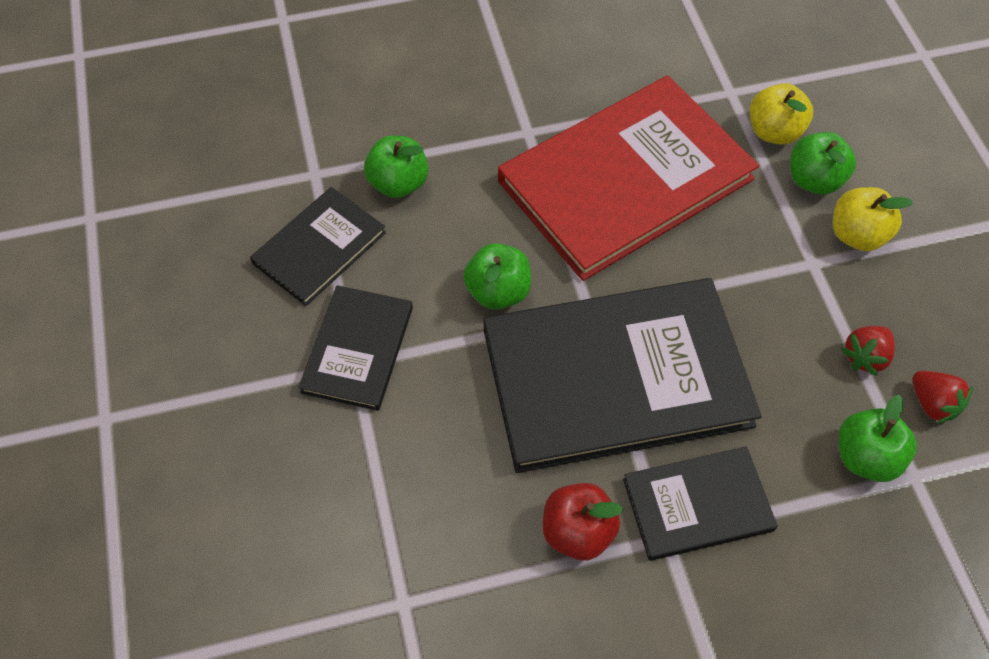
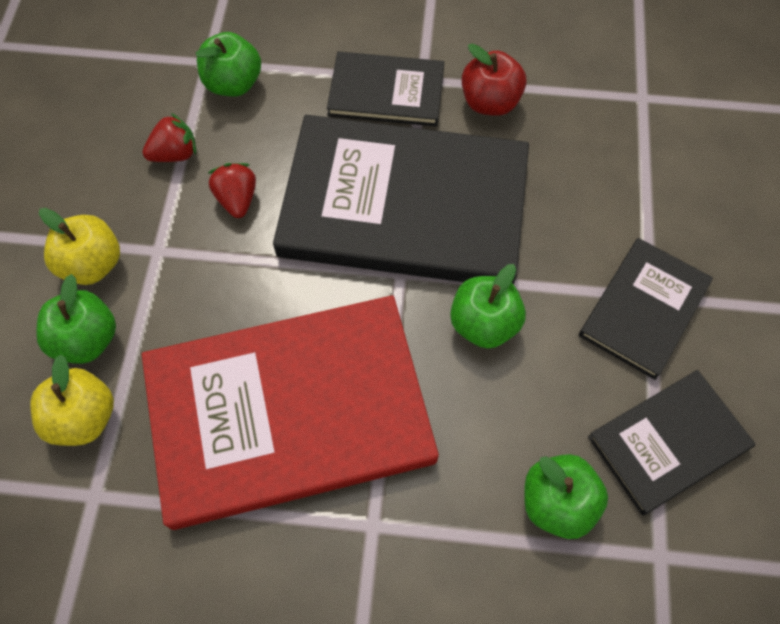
camera: 160 degrees left, 5 degrees up
(932, 404) = (150, 103): red strawberry -> red strawberry (237, 199)

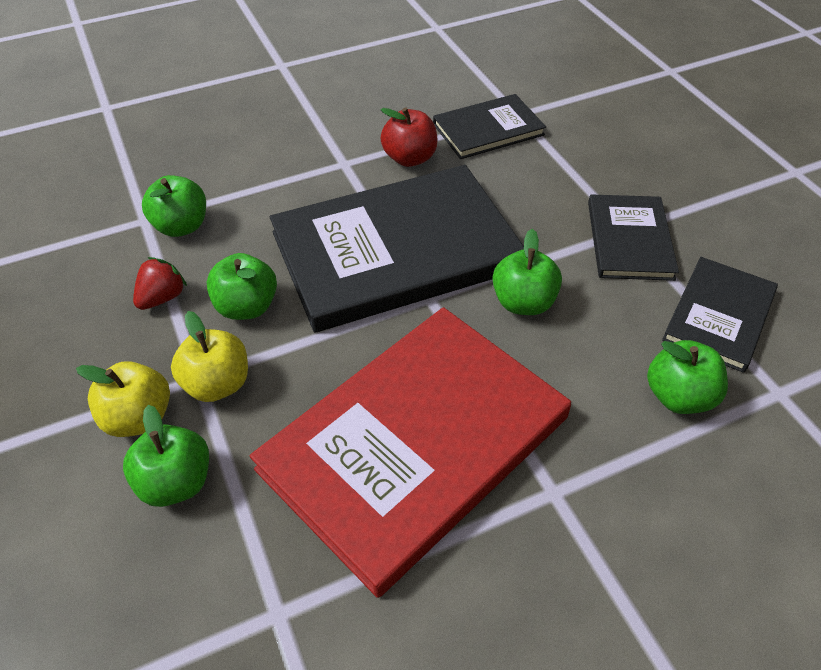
camera: 30 degrees left, 15 degrees down
(84, 417) = (219, 550): yellow apple -> yellow apple (217, 384)
(237, 199) = (247, 307): red strawberry -> green apple
(386, 92) = (321, 182): black book -> black book (488, 129)

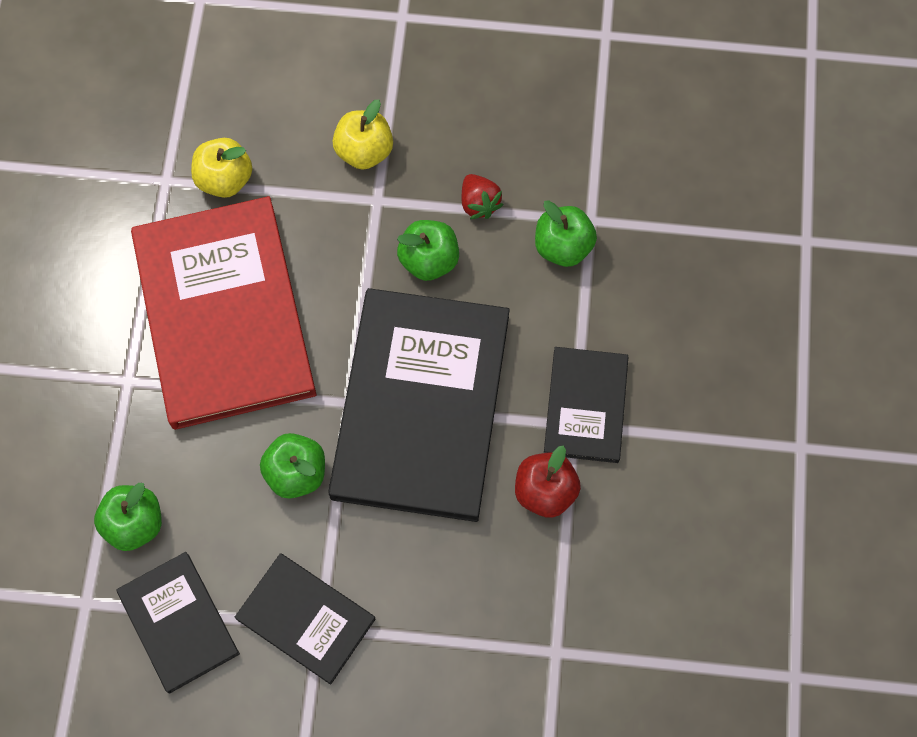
camera: 120 degrees right, 20 degrees up
(176, 482) = (294, 157): green apple -> none
(217, 384) = (362, 211): yellow apple -> yellow apple (225, 179)
(488, 129) = (547, 600): black book -> black book (585, 406)

